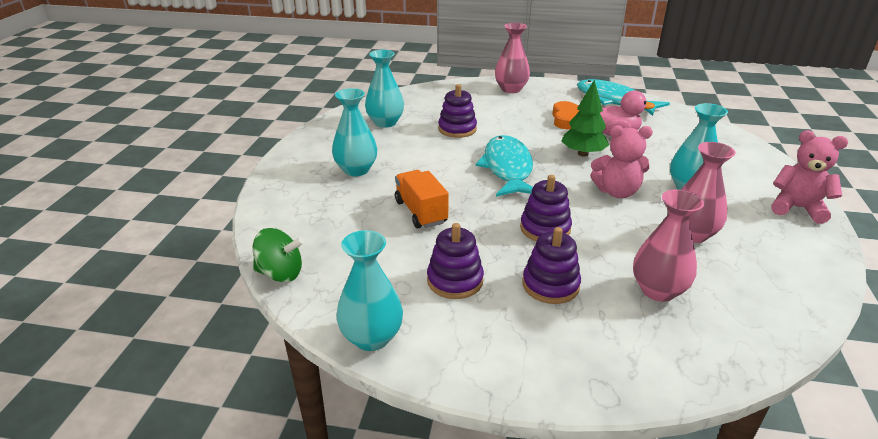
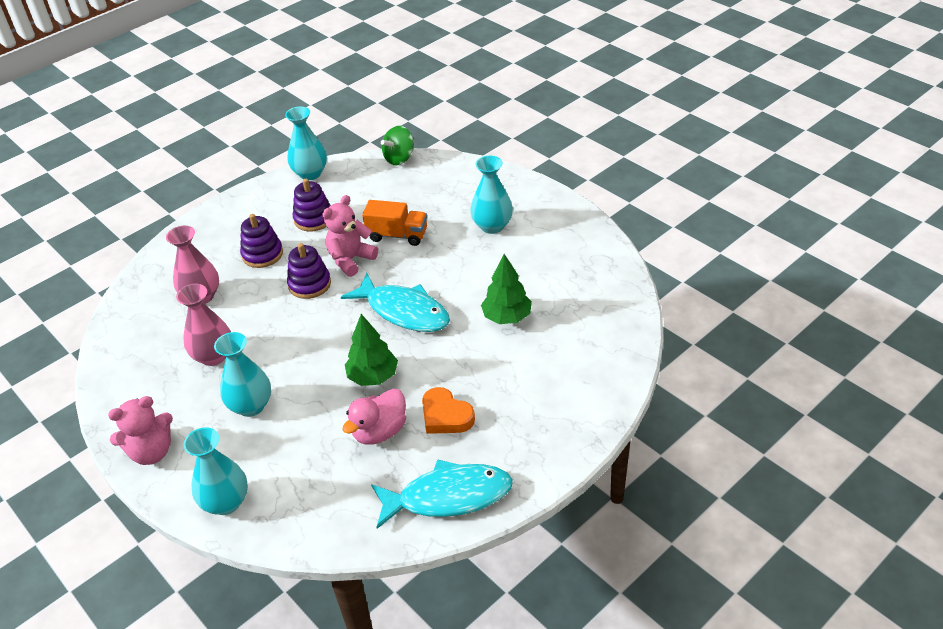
camera: 130 degrees right, 10 degrees up
(385, 122) = (568, 275): turquoise vase -> turquoise vase (226, 502)
(457, 129) = (507, 317): purple stacking toy -> green tree
(511, 89) = (568, 418): pink vase -> none
(617, 192) = (300, 354): pink teddy bear -> pink teddy bear (351, 260)

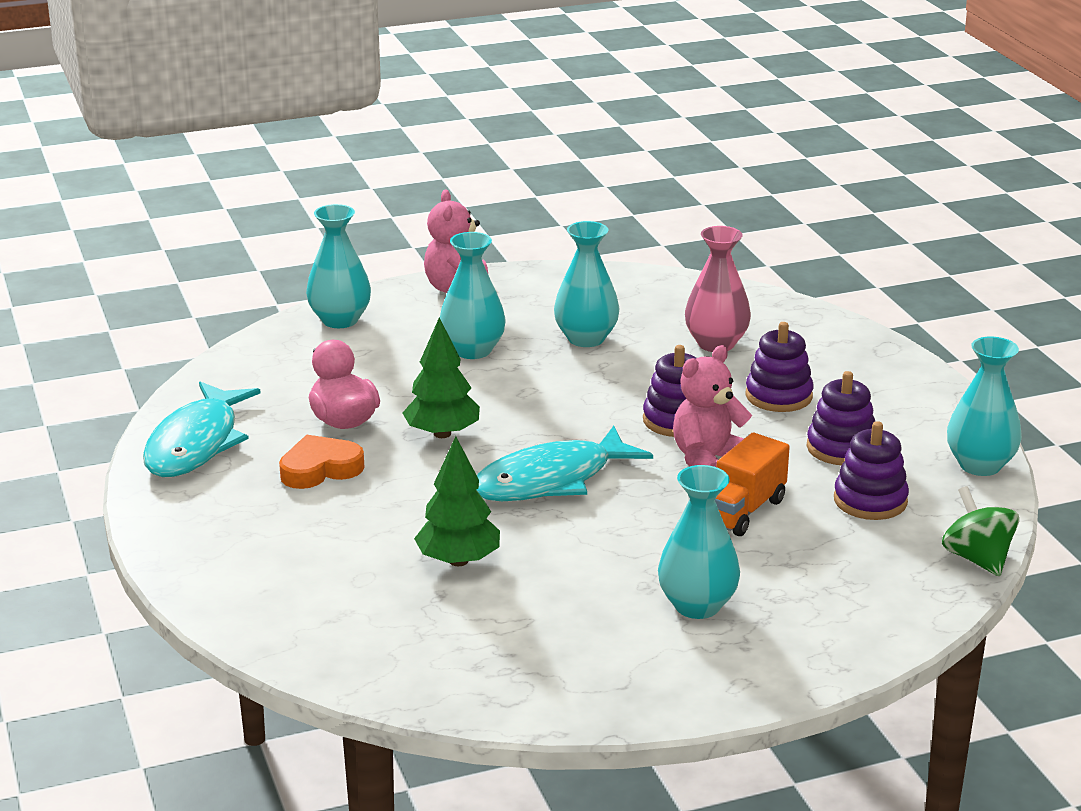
camera: 110 degrees right, 15 degrees down
(213, 356) = (586, 338): pink vase -> turquoise vase
(351, 260) = (709, 461): pink teddy bear -> pink teddy bear turned 105 degrees counterclockwise
(364, 198) = (870, 501): none -> purple stacking toy

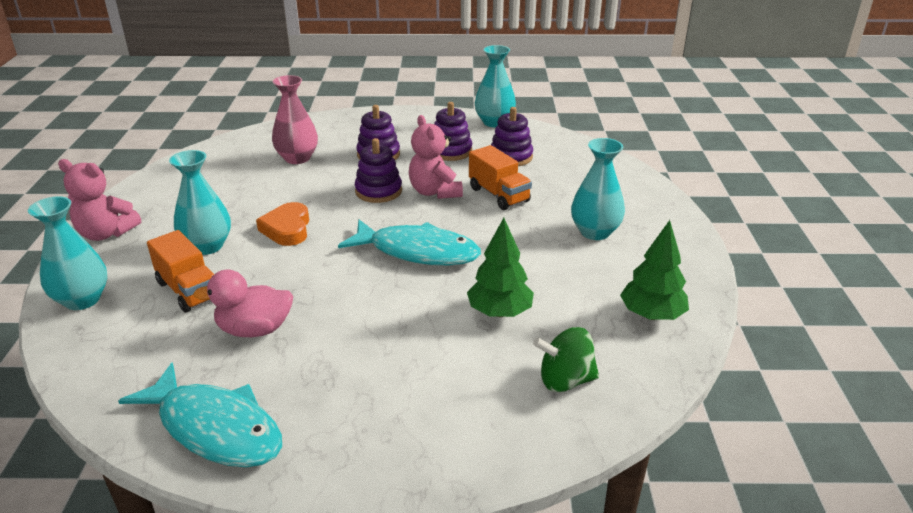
camera: 70 degrees left, 5 degrees up
(320, 469) = (321, 356): orange heart -> orange heart (287, 229)
(387, 366) = (188, 290): none -> orange truck
(442, 433) = (317, 284): green tree -> green tree (651, 315)
(551, 480) = (418, 251): turquoise fish -> turquoise fish turned 60 degrees counterclockwise
(586, 338) = (241, 199): turquoise vase -> none
(977, 559) = (582, 144): green spinning top -> green spinning top (565, 380)

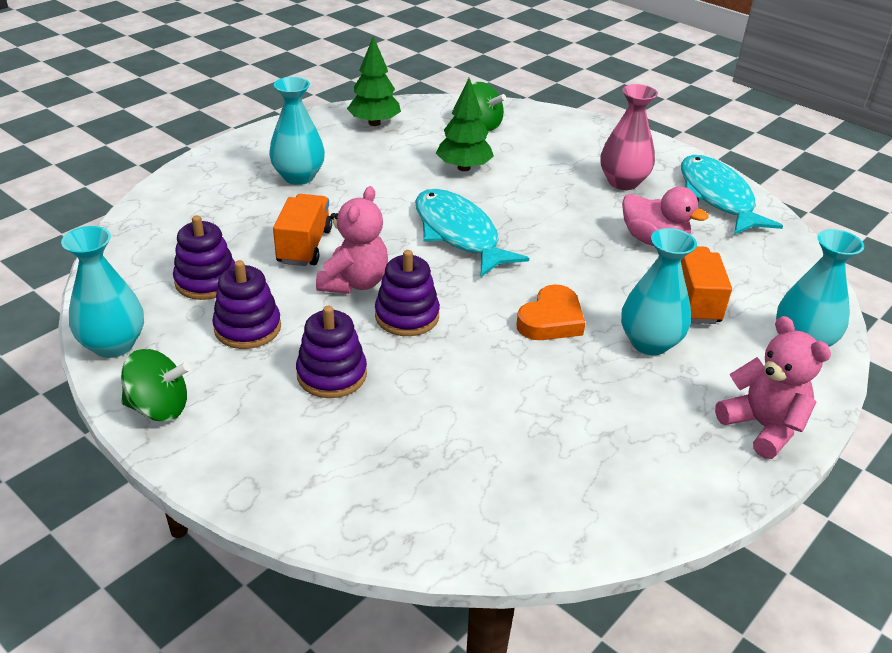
camera: 140 degrees left, 5 degrees up
(297, 158) = (436, 432): pink vase -> pink vase (623, 182)
(432, 117) = (159, 408): none -> green spinning top

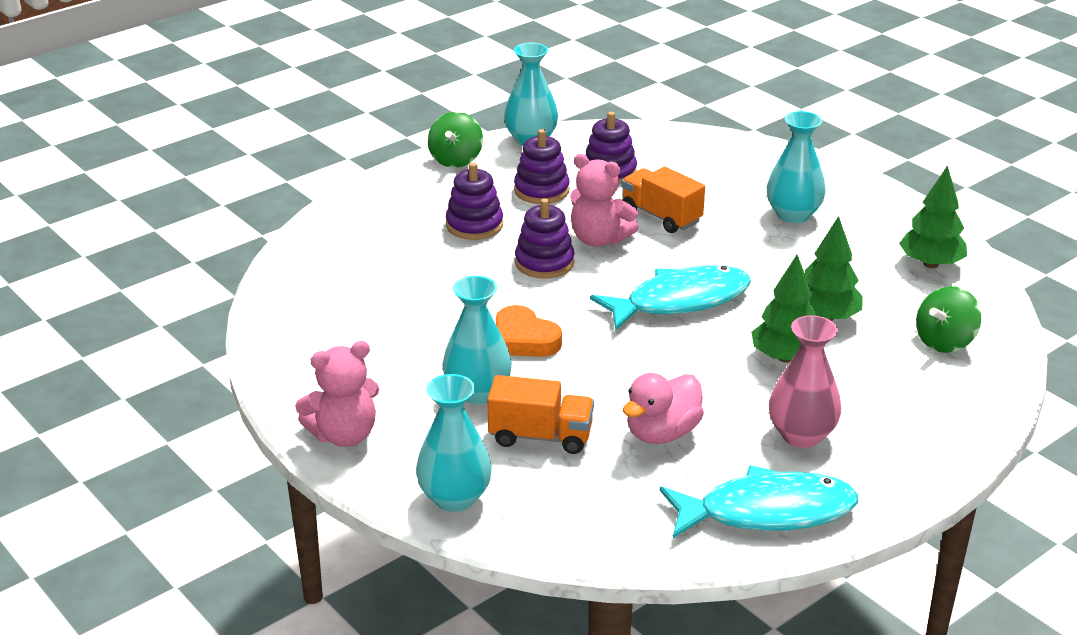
camera: 100 degrees right, 5 degrees down
(304, 246) = (661, 216): orange truck -> orange truck turned 150 degrees counterclockwise
(527, 186) = (785, 357): none -> green tree

